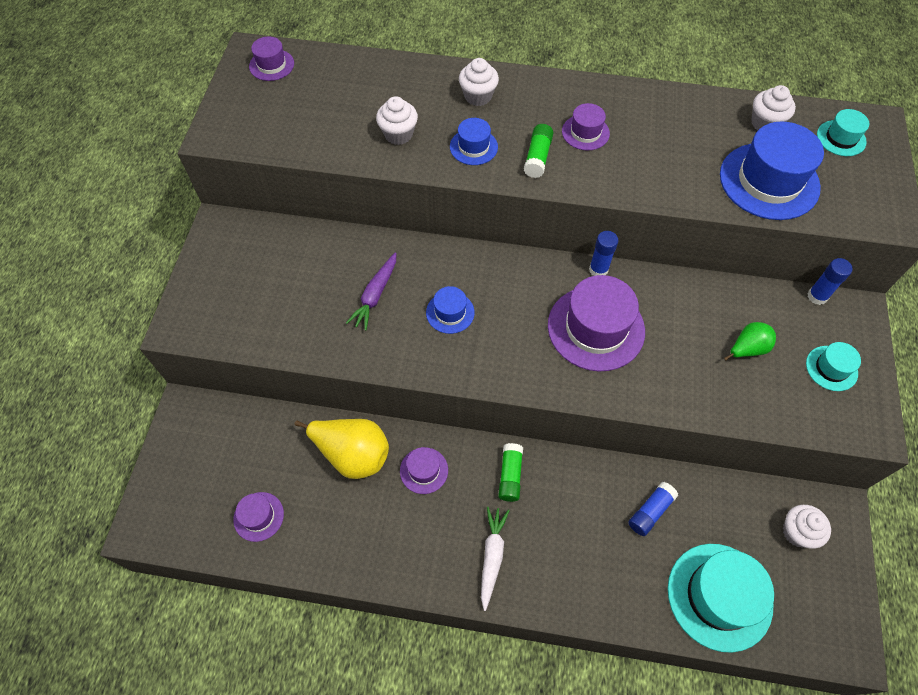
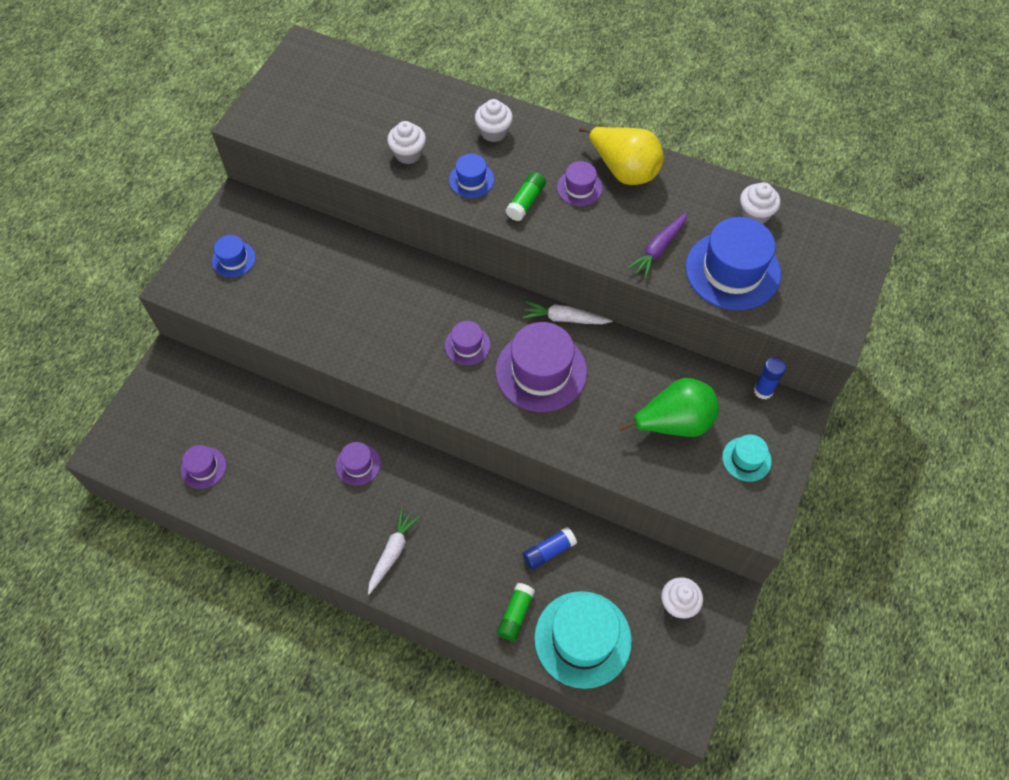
camera: 15 degrees right, 0 degrees up
(271, 65) = (317, 64): purple hat -> purple hat (467, 345)
(352, 454) = (300, 435): yellow pear -> yellow pear (624, 170)
(375, 295) = (353, 296): purple carrot -> purple carrot (658, 249)
(450, 312) = (414, 327): blue hat -> blue hat (233, 259)
(510, 475) = (433, 488): green glue stick -> green glue stick (515, 615)
(598, 269) = (564, 318): blue glue stick -> white carrot
(747, 349) = (674, 423): green pear -> green pear, size x1.82
(841, 138) = (822, 244): turquoise hat -> none

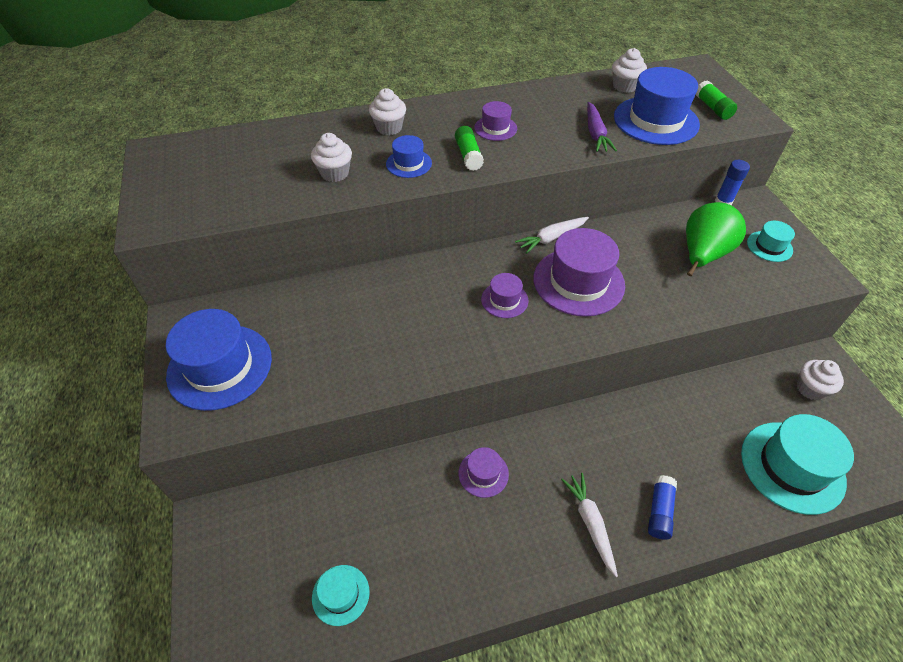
camera: 40 degrees left, 10 degrees down
(203, 467) = (340, 594): purple hat -> turquoise hat
(233, 259) = (220, 366): blue hat -> blue hat, size x1.97
(515, 615) = (731, 490): green glue stick -> green glue stick (712, 108)
(549, 551) = (694, 422): blue glue stick -> blue glue stick (659, 511)
(624, 170) = (512, 104): yellow pear -> none

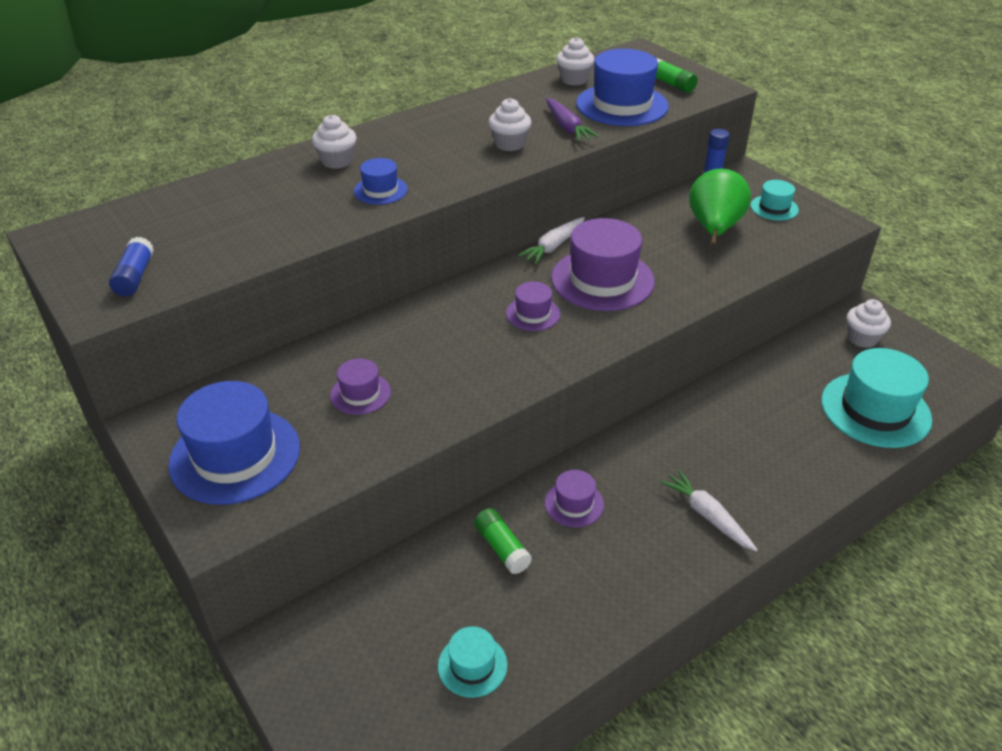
camera: 20 degrees left, 10 degrees down
(335, 173) = (300, 215): white cupcake -> white cupcake (509, 144)
(468, 155) = (443, 171): green glue stick -> green glue stick (502, 548)
(495, 128) = (458, 140): purple hat -> purple hat (360, 393)
(659, 511) = (770, 484): blue glue stick -> blue glue stick (135, 277)

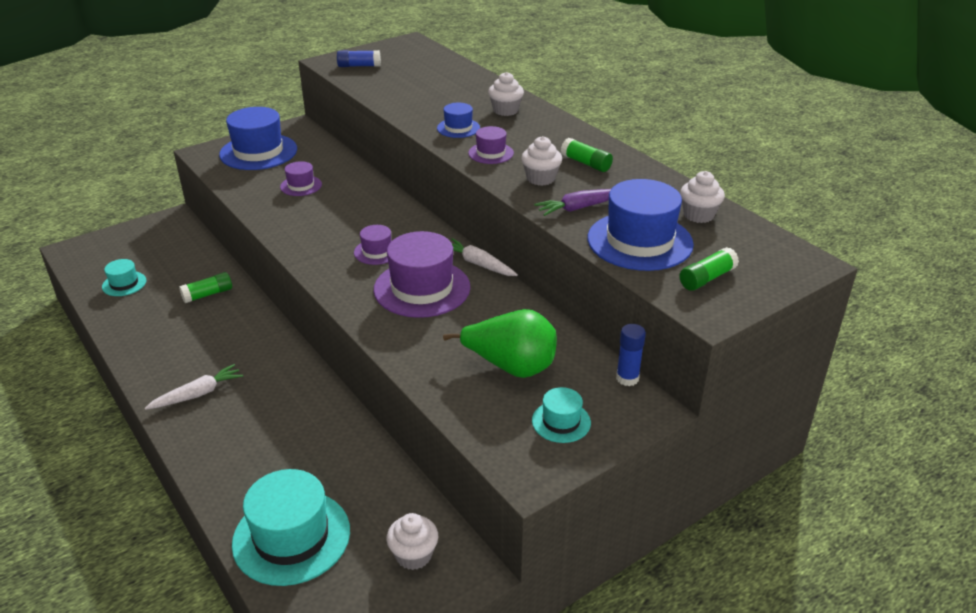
camera: 90 degrees right, 5 degrees down
(476, 121) = (586, 163): none -> green glue stick
(574, 504) = (235, 327): purple hat -> purple hat (491, 153)

